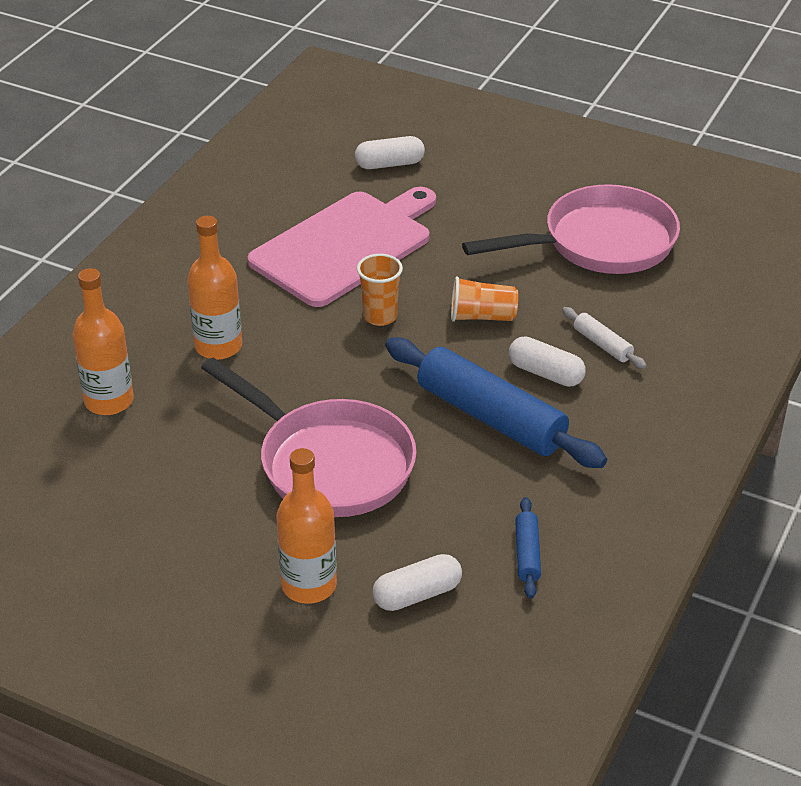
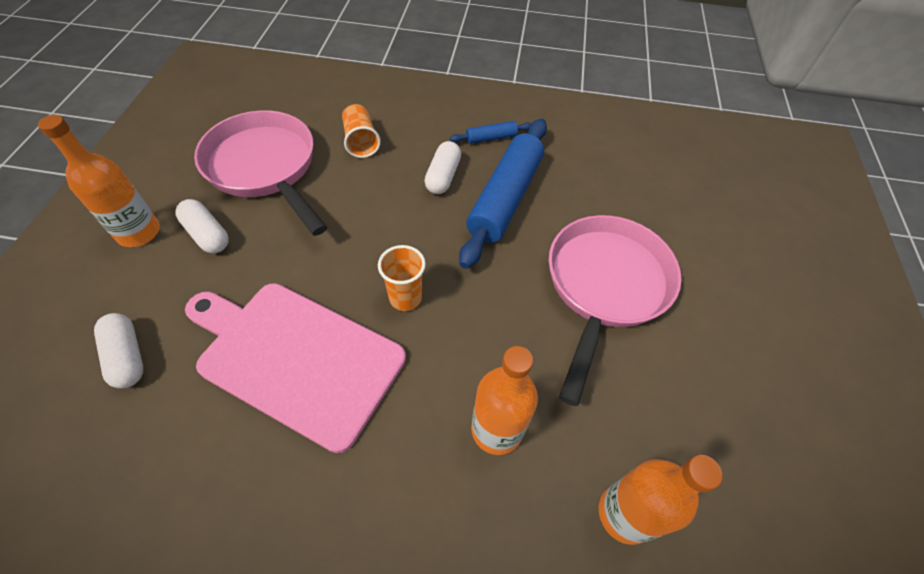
camera: 110 degrees left, 15 degrees up
(309, 585) = (727, 265): orange bottle -> orange bottle (139, 232)
(417, 594) = (692, 205): white capsule -> white capsule (207, 234)
(482, 316) = (384, 225): orange cup -> orange cup (361, 141)
(527, 554) = (623, 159): blue rolling pin -> blue rolling pin (491, 138)
(602, 344) = (398, 151): white rolling pin -> none

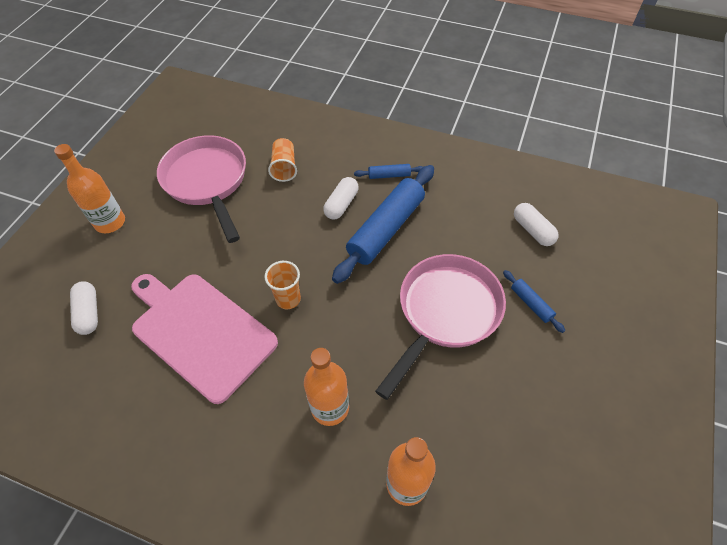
camera: 15 degrees right, 0 degrees up
(207, 234) = (156, 230): white capsule -> white capsule (532, 230)
(699, 262) = (531, 304): none -> blue rolling pin

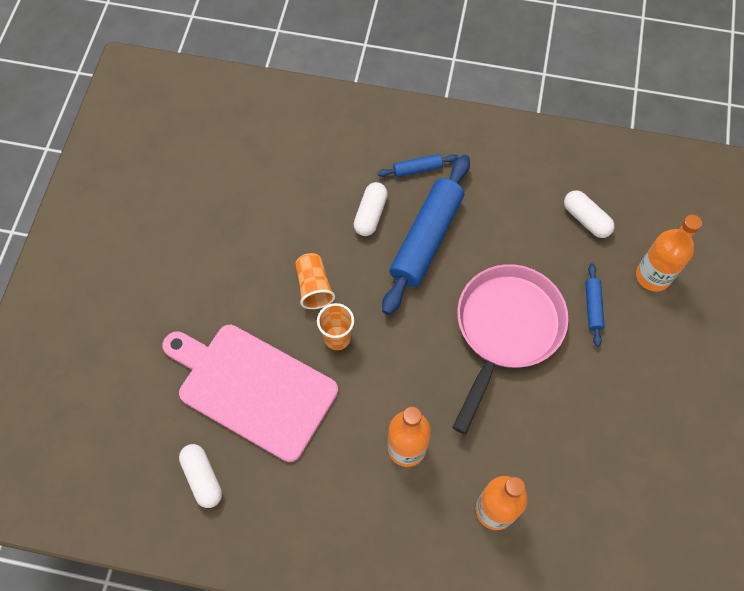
camera: 10 degrees left, 10 degrees up
(88, 313) = (124, 385): white capsule -> white capsule (202, 478)
(110, 222) = (110, 273): orange bottle -> orange bottle (653, 276)
(207, 181) = (208, 204): pink pan -> none
(284, 167) = (293, 174): orange cup -> orange cup (314, 287)
(531, 304) = (592, 307): blue rolling pin -> blue rolling pin turned 45 degrees clockwise

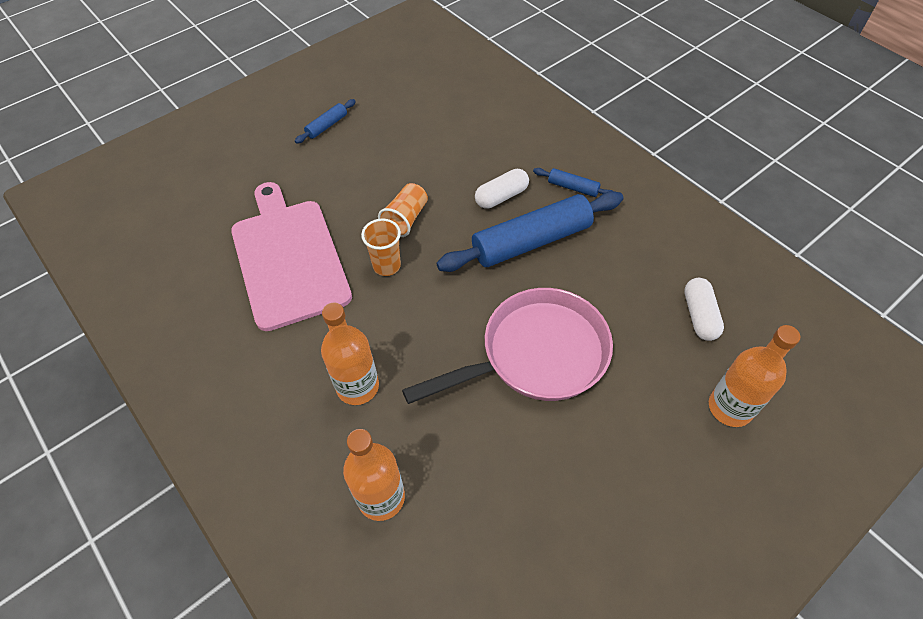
camera: 40 degrees right, 10 degrees down
(202, 478) = (189, 294): white capsule -> none
(592, 307) = (640, 392): blue rolling pin -> blue rolling pin (327, 126)

